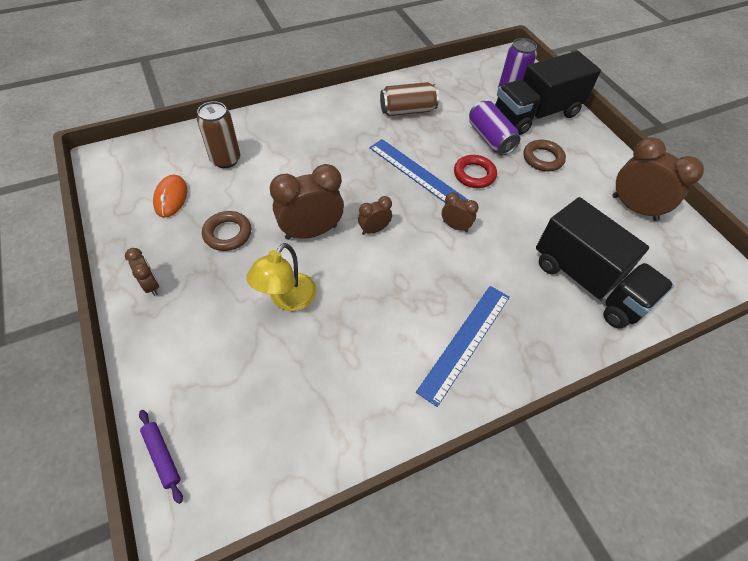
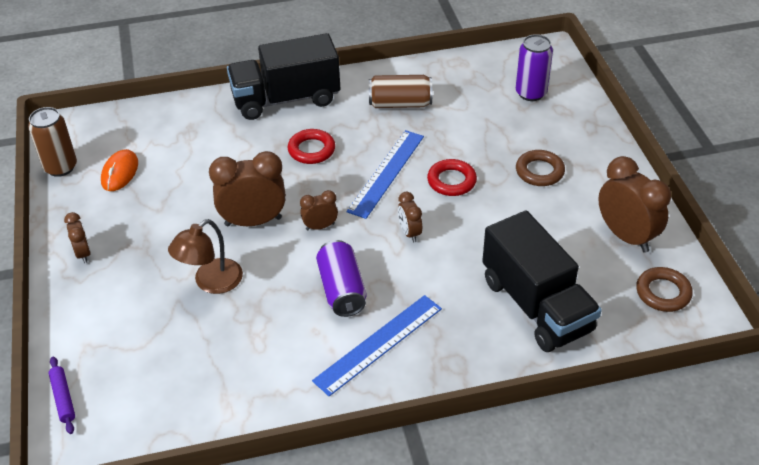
camera: 15 degrees right, 10 degrees down
(225, 159) = (184, 139): brown can -> brown can (60, 167)
(227, 234) = (168, 214): brown ring -> brown ring (663, 293)
(287, 299) = (211, 282): yellow lamp -> brown lamp
(344, 158) = (311, 150): none -> red ring
(417, 173) = (386, 173): blue ruler -> blue ruler turned 60 degrees clockwise
(455, 226) = (409, 233): brown clock -> brown clock turned 150 degrees counterclockwise
(490, 138) = (485, 143): purple can -> purple can (342, 290)
(536, 114) = (553, 120): black truck -> black truck (286, 99)

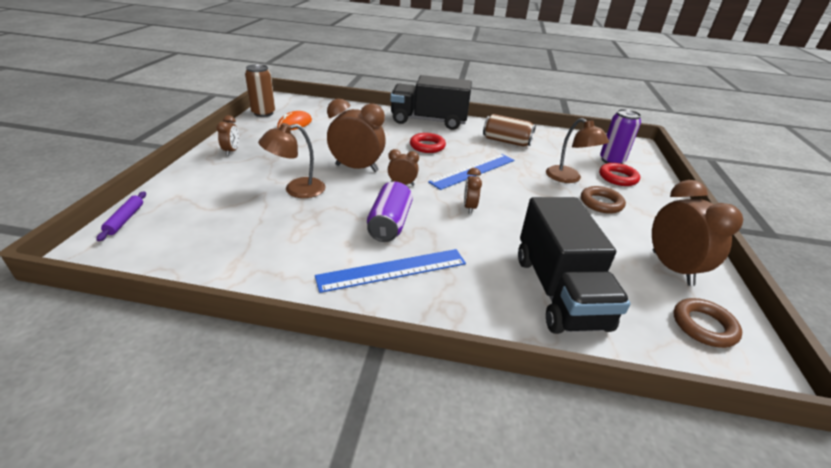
camera: 20 degrees right, 10 degrees down
(451, 181) = (522, 188): red ring -> red ring (618, 178)
(494, 144) = (568, 178): none -> brown lamp

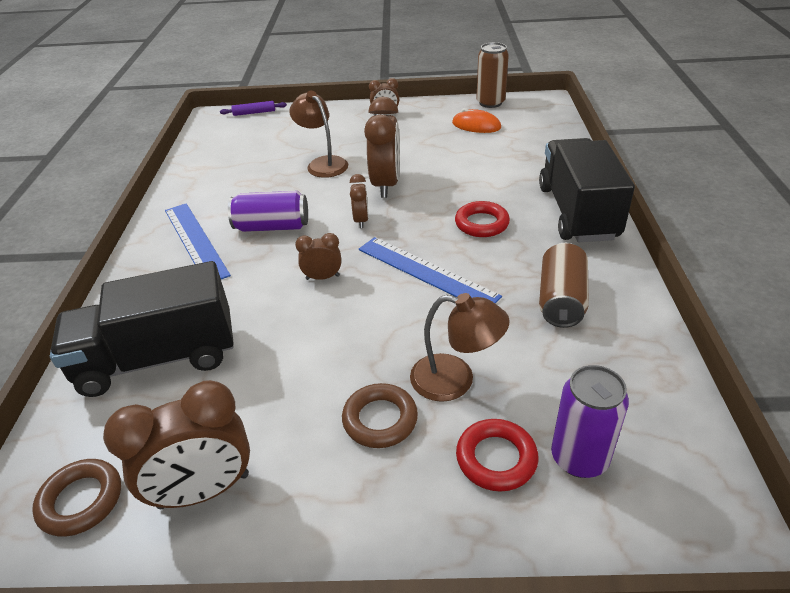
camera: 85 degrees right, 5 degrees up
(568, 178) = (455, 380): brown lamp -> brown lamp turned 120 degrees counterclockwise

